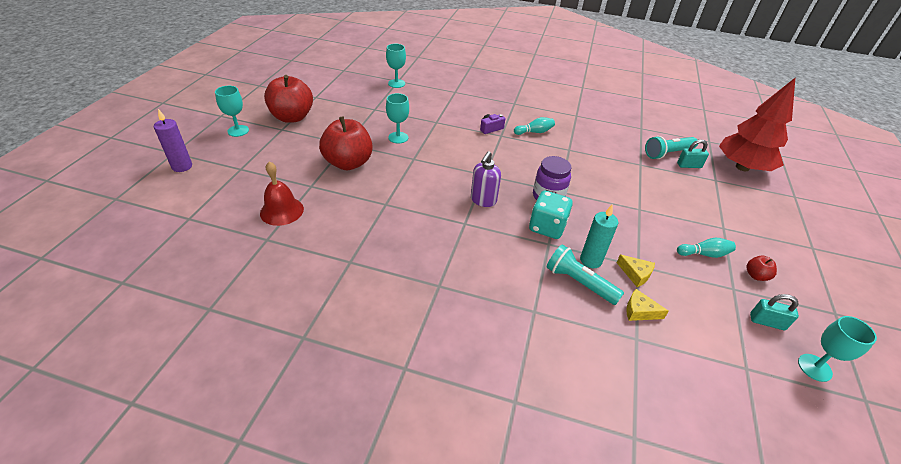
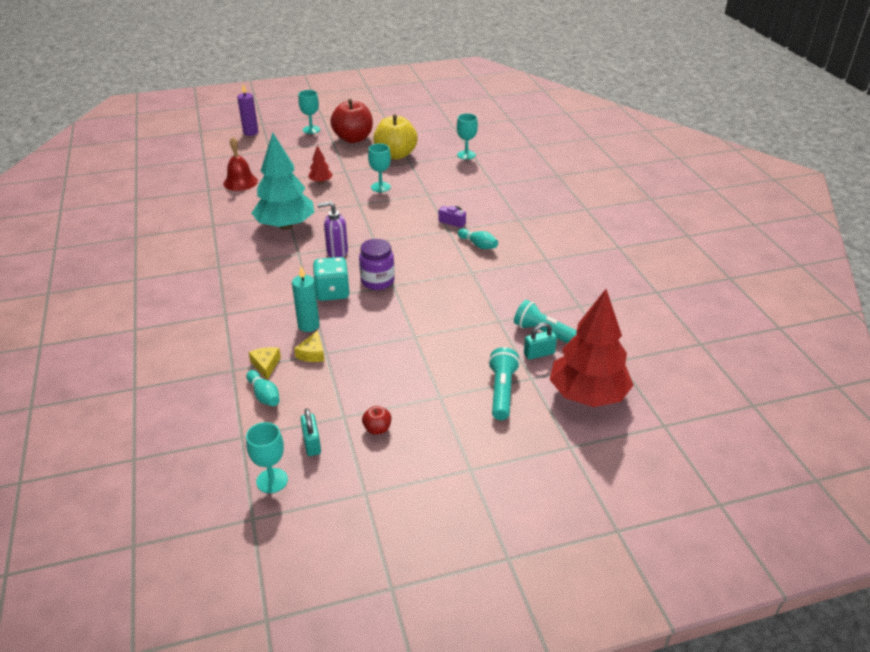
camera: 60 degrees right, 5 degrees down
(348, 163) = (321, 182): red apple -> red tree
(353, 110) = (395, 155): none -> yellow apple
(406, 213) = (285, 226): none -> turquoise tree
(579, 283) = (275, 326): turquoise flashlight -> turquoise flashlight (502, 391)
(689, 165) = (539, 353): turquoise padlock -> turquoise padlock turned 75 degrees counterclockwise
(704, 254) = (380, 389): turquoise bowling pin -> turquoise bowling pin (264, 395)

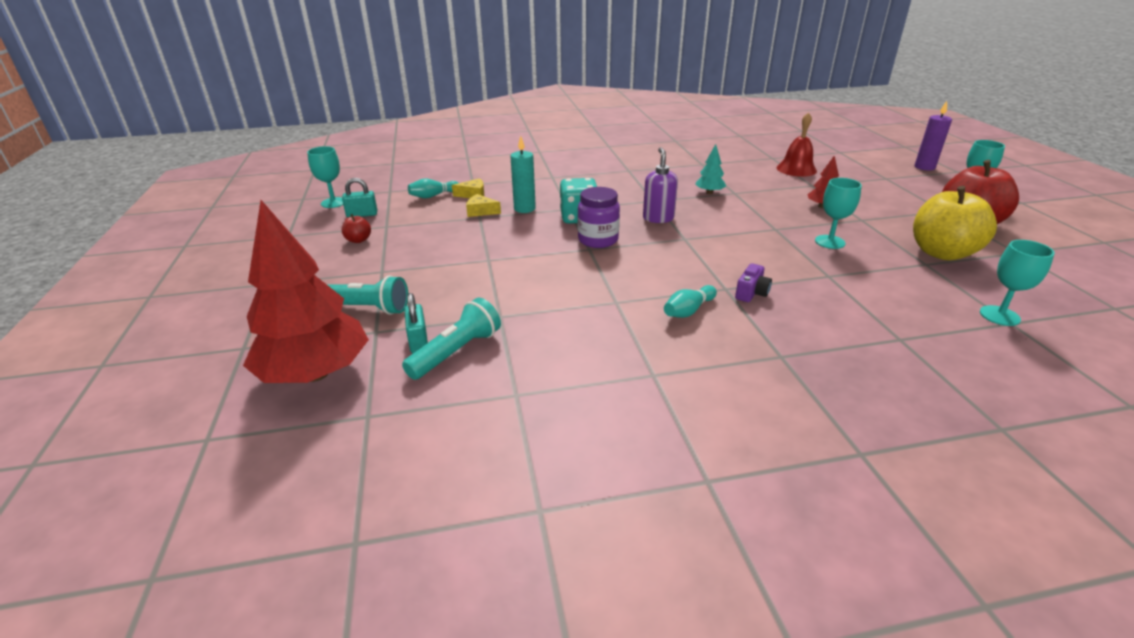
camera: 95 degrees right, 5 degrees down
(285, 226) = (709, 192): turquoise tree -> turquoise tree, size x0.43

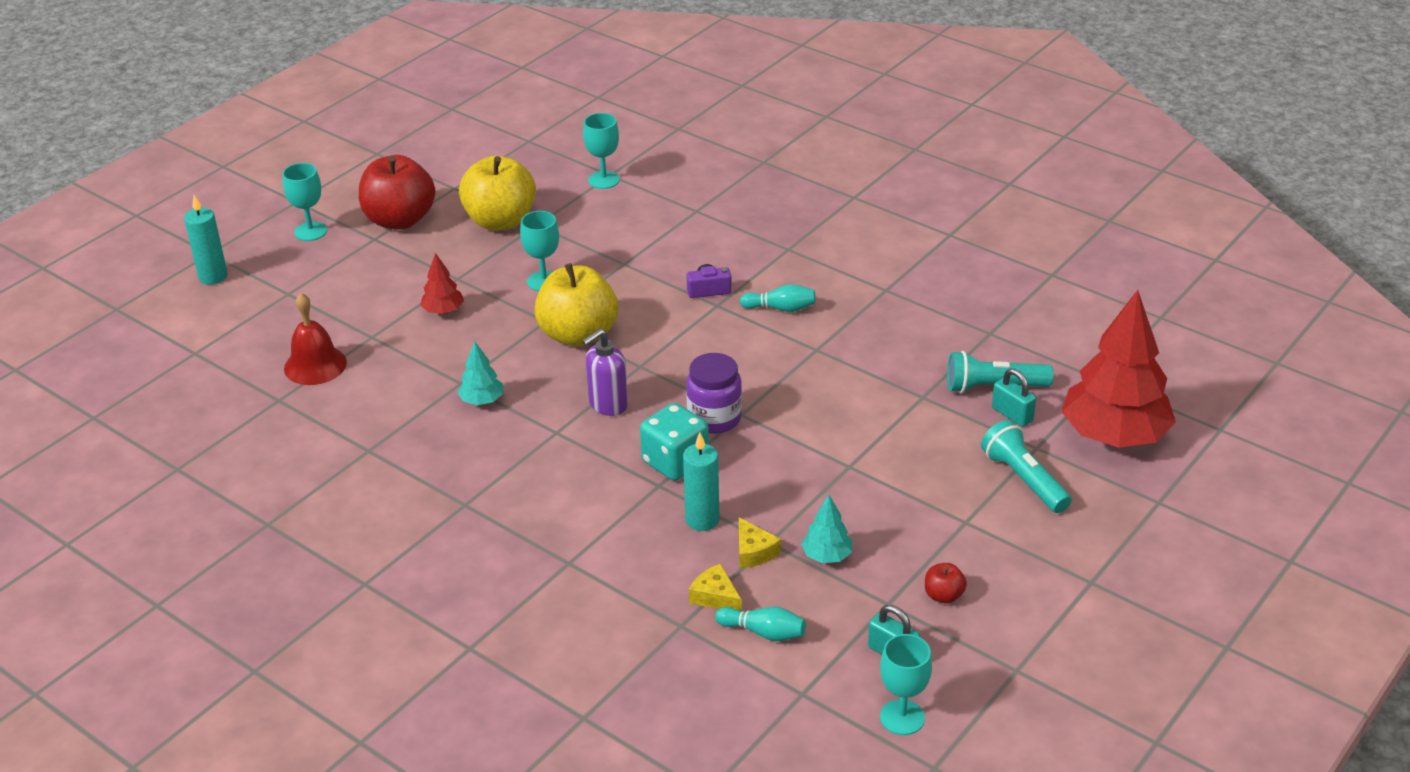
camera: 130 degrees left, 5 degrees up
(418, 341) = (1012, 414): turquoise padlock -> turquoise padlock turned 75 degrees counterclockwise
(442, 225) = (827, 556): none -> turquoise tree
(745, 232) = (578, 335): none -> yellow apple
(924, 167) = (213, 276): purple candle -> turquoise candle

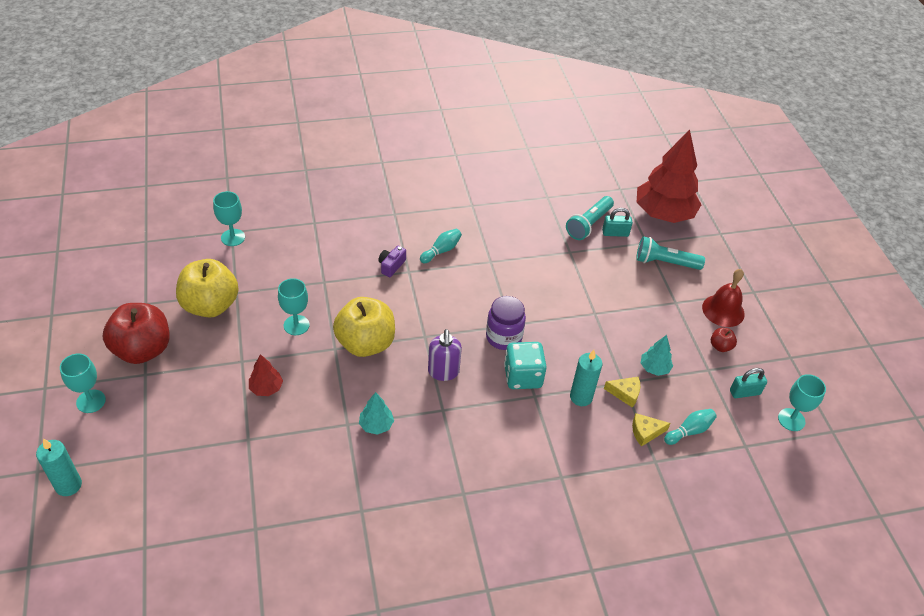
camera: 55 degrees left, 10 degrees up
(315, 365) = (242, 487): red bell -> red bell (723, 310)

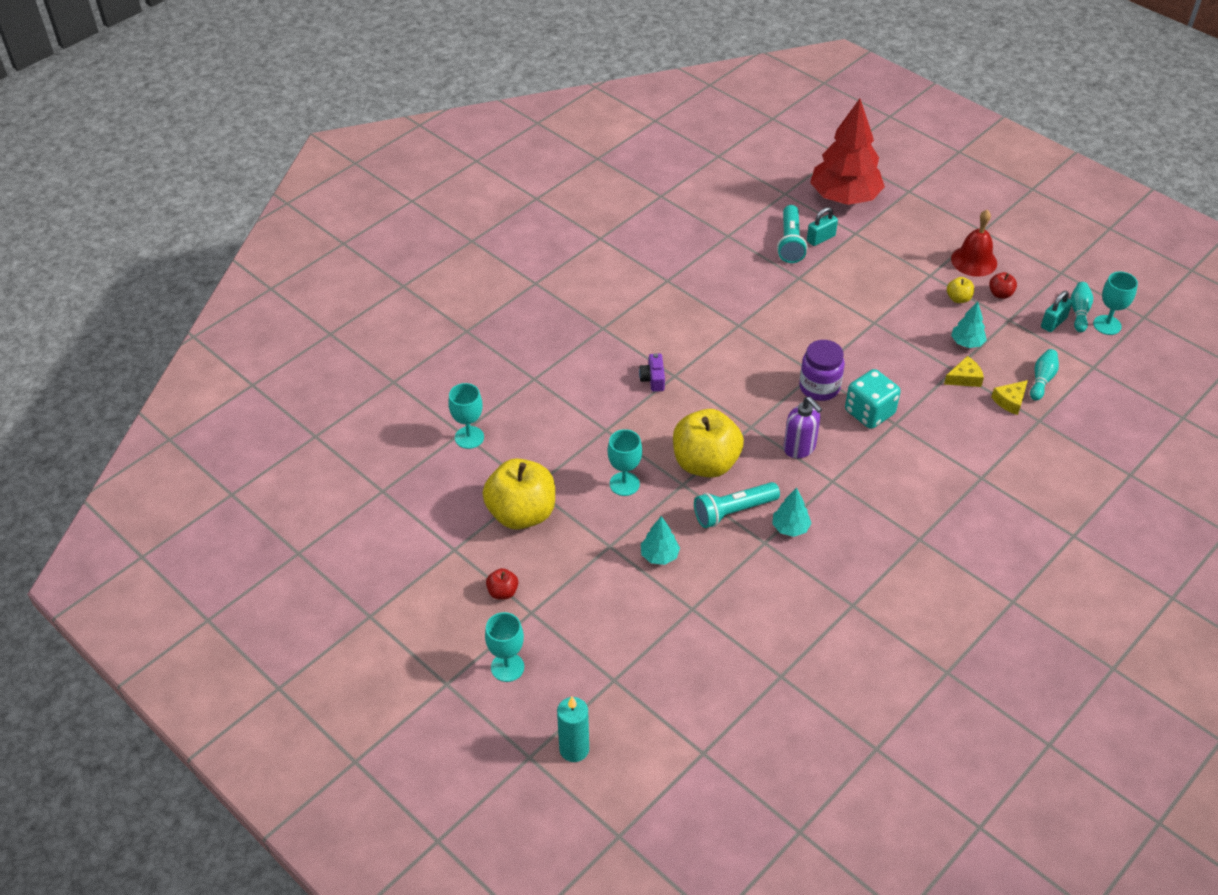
camera: 30 degrees left, 0 degrees up
(143, 350) = (502, 592): red apple -> red apple, size x0.43
(266, 388) = (659, 555): red tree -> turquoise tree
(441, 251) = (684, 339): turquoise bowling pin -> turquoise bowling pin (1079, 312)
(581, 397) = (933, 402): turquoise candle -> none
(665, 262) = (888, 243): turquoise flashlight -> turquoise flashlight (733, 511)
(681, 331) = (958, 298): none -> yellow apple

